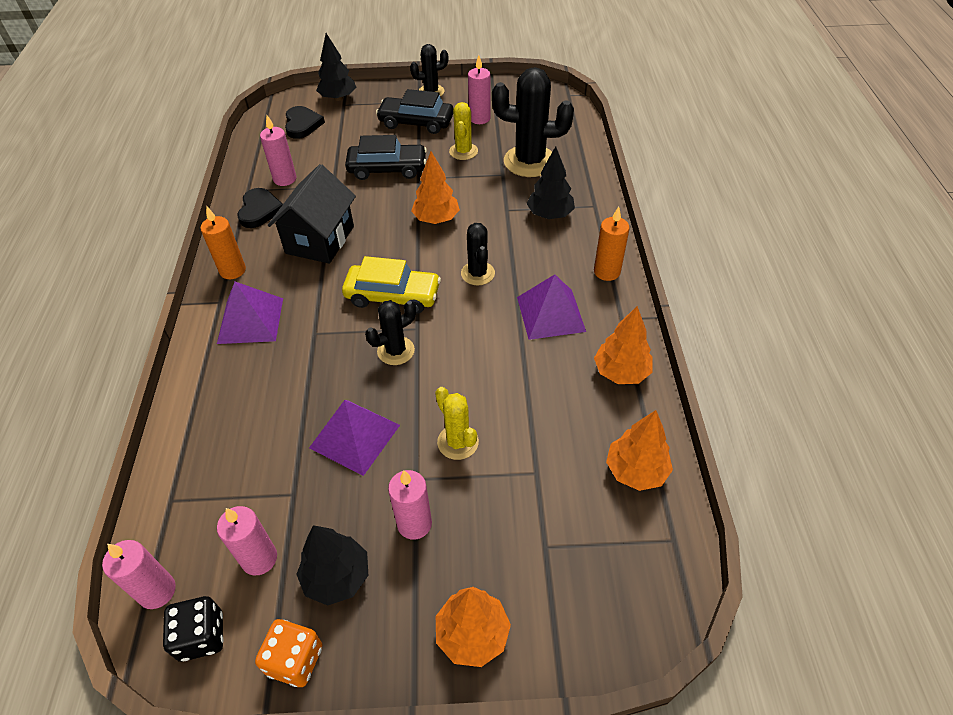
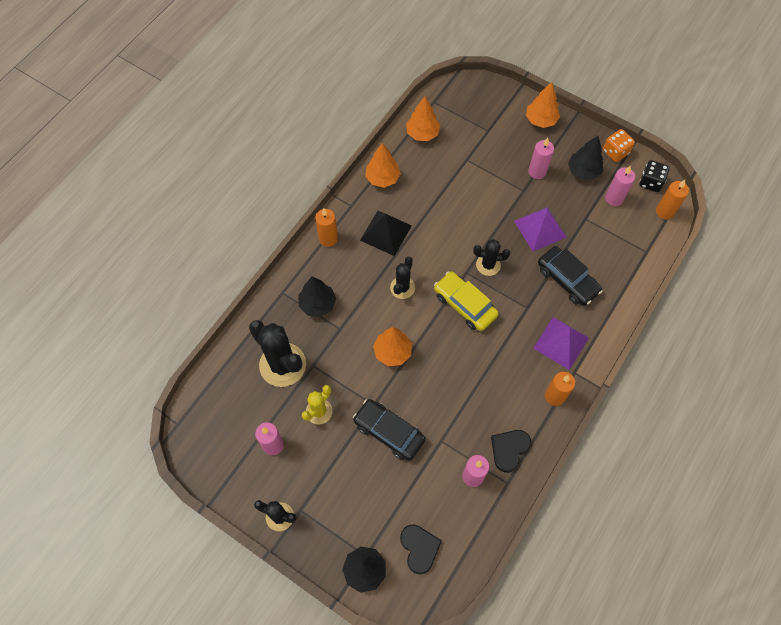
camera: 145 degrees left, 15 degrees up
(157, 591) = (664, 211): pink candle -> orange candle
(302, 124) = (419, 548): black heart -> black heart turned 135 degrees clockwise
(320, 240) = (482, 386): black house -> none
(416, 122) = (325, 478): black car -> black car (567, 280)
(458, 442) = (491, 194): yellow cactus -> none
(550, 314) = (386, 233): purple pyramid -> black pyramid

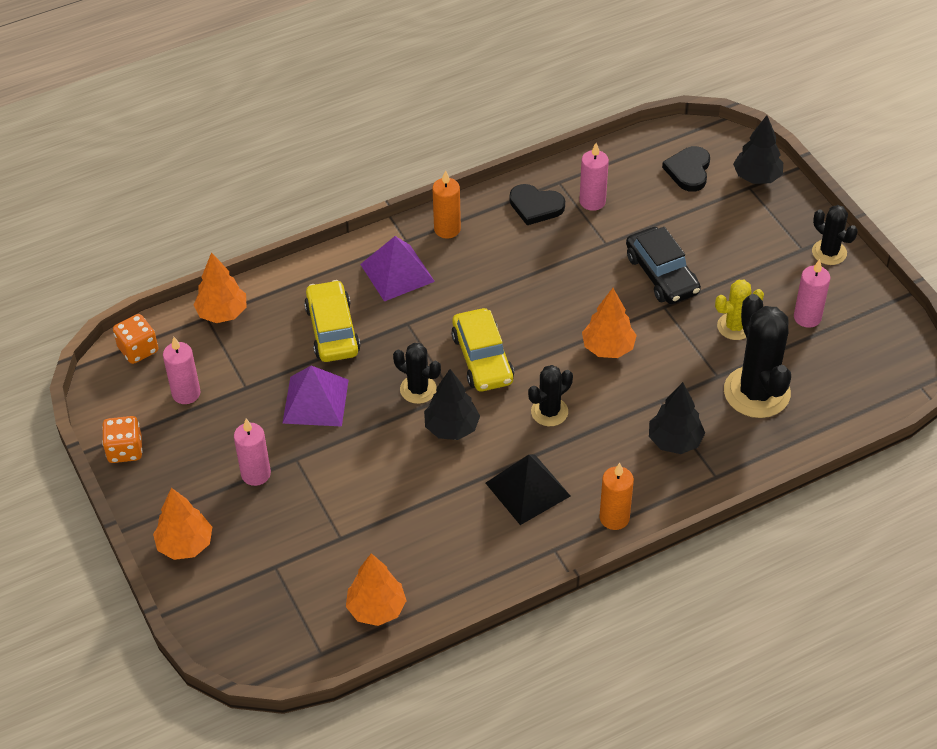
camera: 150 degrees left, 15 degrees down
(382, 178) = (483, 568): orange tree -> orange tree (222, 313)
(509, 449) = (535, 206): black heart -> black heart turned 45 degrees clockwise
(567, 280) = (332, 330): black car -> yellow car
(583, 171) = (193, 445): black tree -> black tree (452, 428)
(650, 182) = (119, 391): black dice -> none
(664, 211) = (138, 349): orange candle -> orange dice

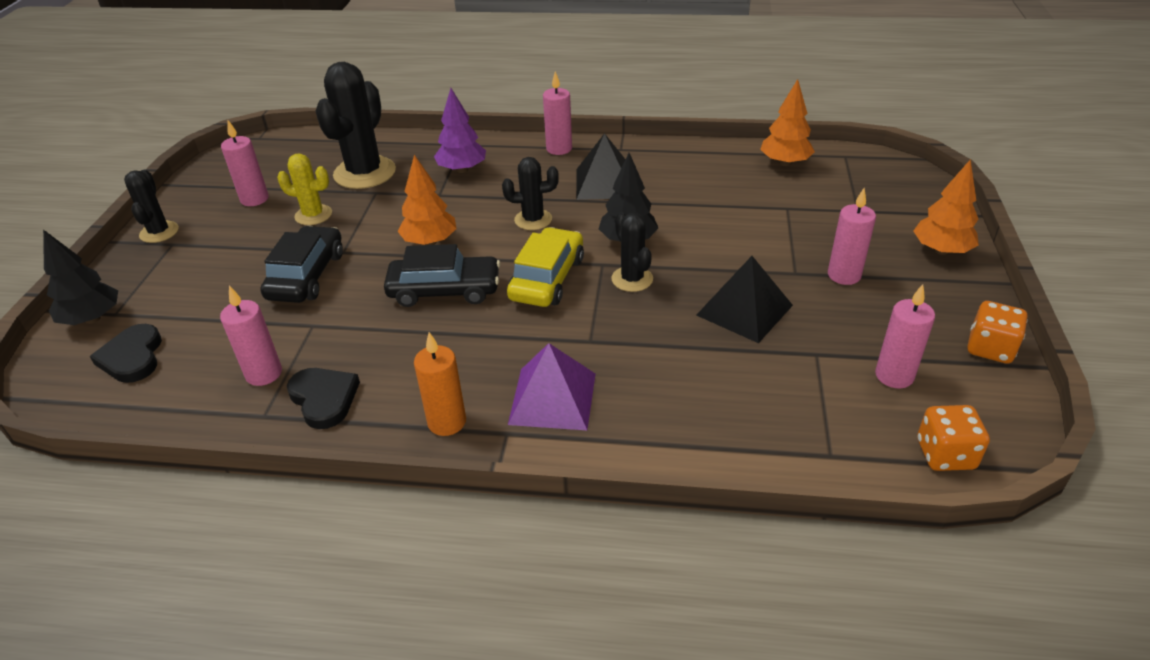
camera: 145 degrees left, 10 degrees down
(222, 313) = (806, 450): orange tree -> none
(315, 401) = (744, 310): purple pyramid -> black pyramid
(332, 330) = (678, 369): yellow car -> none
(547, 312) = (444, 290): none -> black car
(614, 518) = (559, 149): orange candle -> pink candle
(675, 441) = (462, 169): black tree -> purple tree
(688, 171) = (132, 357): black heart -> black heart turned 120 degrees clockwise

